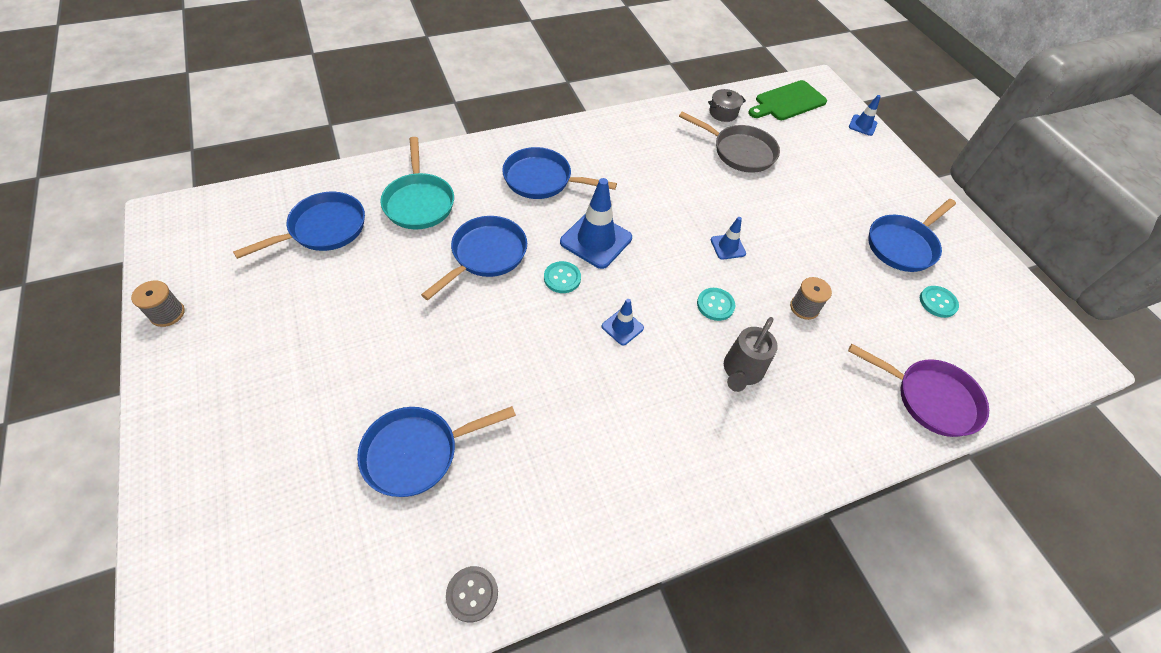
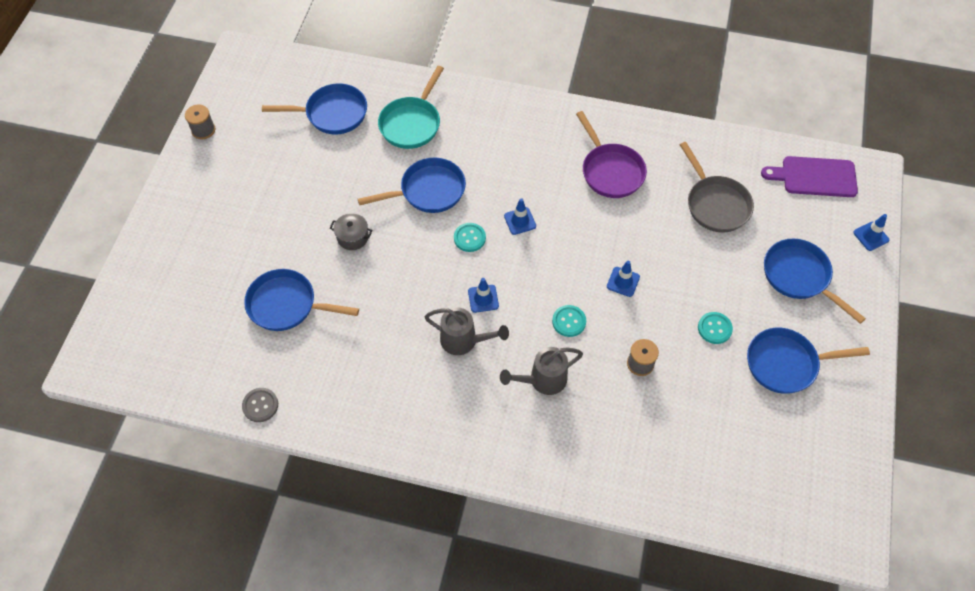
camera: 40 degrees right, 5 degrees up
(542, 180) = (519, 148): blue pan -> blue pan (799, 276)
(596, 240) = (520, 221): blue traffic cone -> blue traffic cone, size x0.53
(638, 378) = (464, 341): none -> grey watering can
(723, 113) = (736, 159): grey pot -> grey pot (352, 237)
(788, 102) = (815, 177): green cutting board -> purple cutting board
(930, 398) = (675, 487): purple pan -> purple pan (610, 171)
(938, 302) = (765, 425): turquoise button -> turquoise button (714, 328)

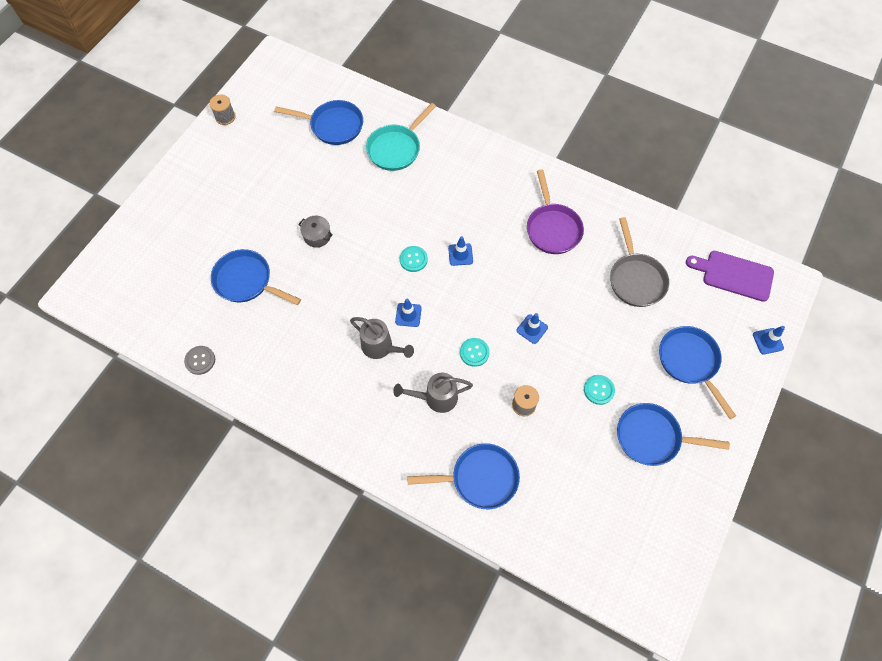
camera: 15 degrees right, 5 degrees up
(428, 191) = (392, 210): blue pan -> blue pan (480, 478)

